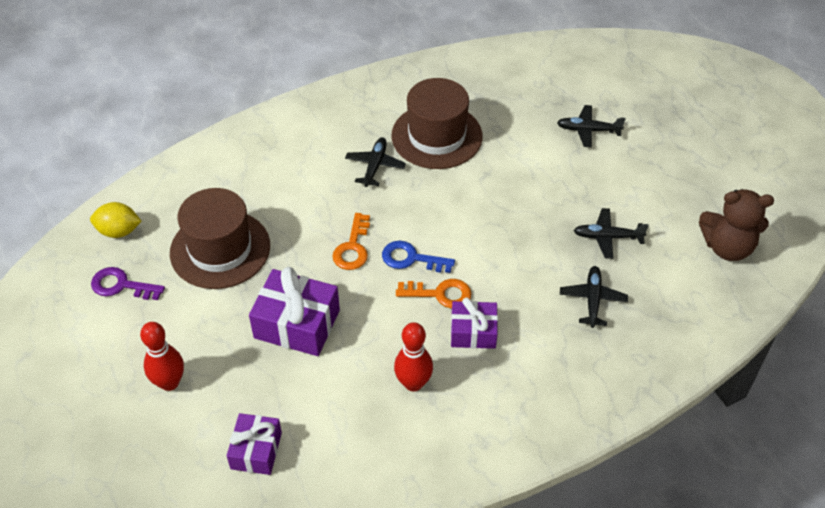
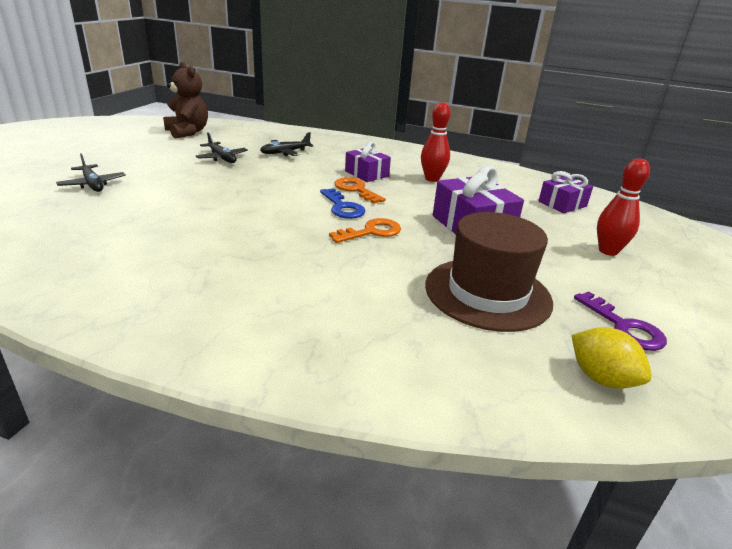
camera: 135 degrees left, 20 degrees down
(375, 166) = (259, 258): black plane -> none
(436, 136) = (172, 243): brown hat -> none

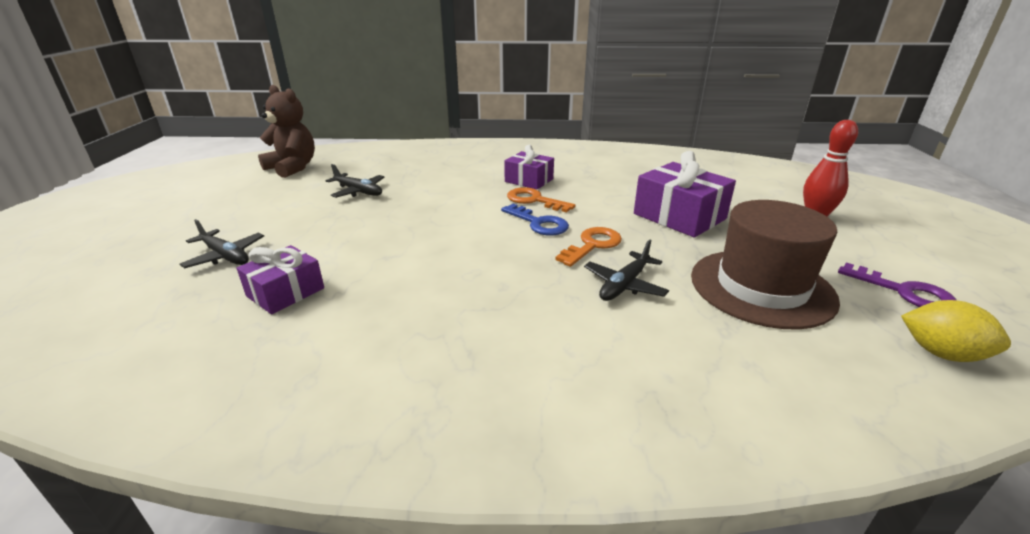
camera: 15 degrees left, 0 degrees up
(285, 152) = (424, 172): black plane -> black plane (624, 285)
(432, 179) = (596, 173): red bowling pin -> none
(562, 204) = (733, 176): purple gift -> purple gift (285, 292)

